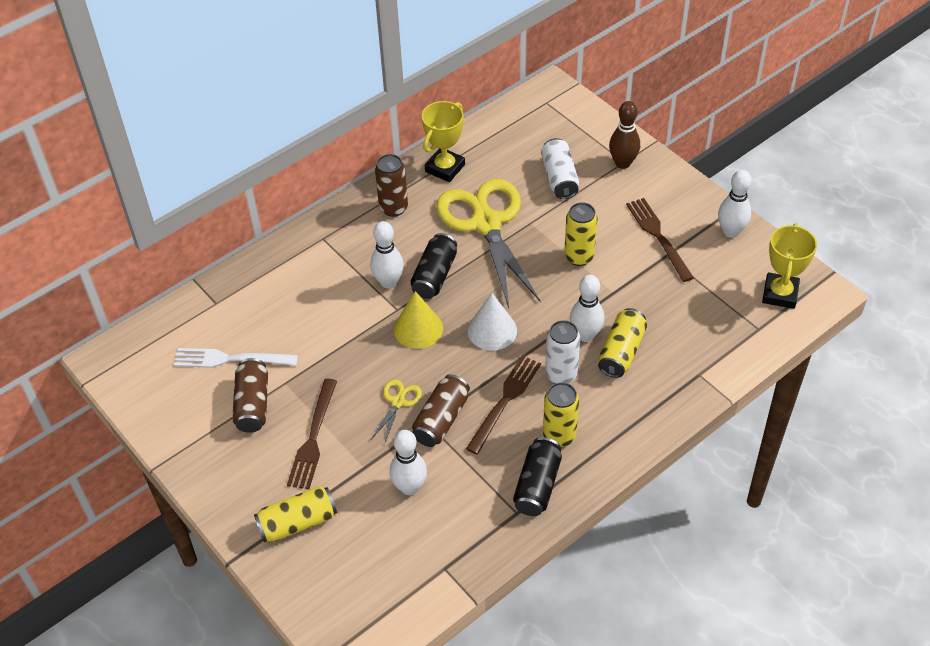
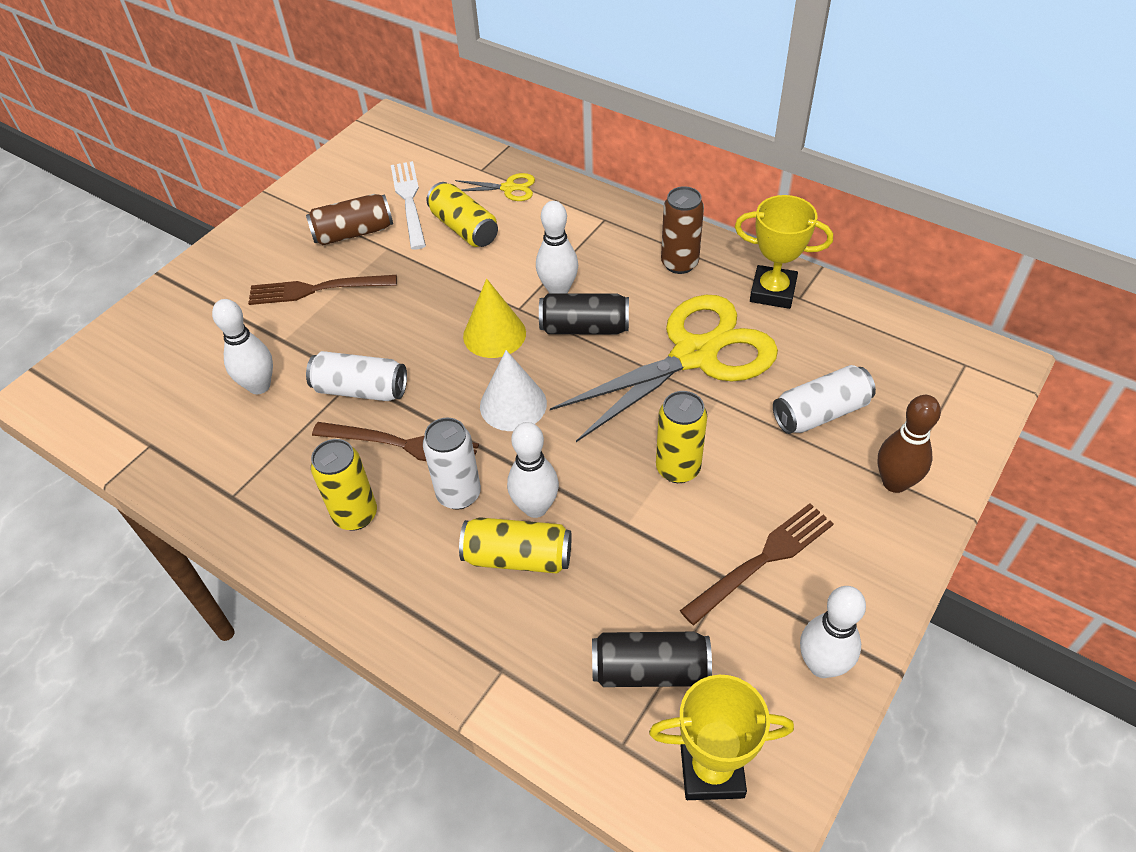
camera: 75 degrees right, 0 degrees up
(297, 522) = (206, 308): yellow can -> yellow can (464, 228)
(398, 402) = (379, 344): yellow scissors -> yellow scissors (508, 188)
(441, 419) = (361, 390): brown can -> white can
(537, 485) = (274, 508): black can -> black can (650, 670)

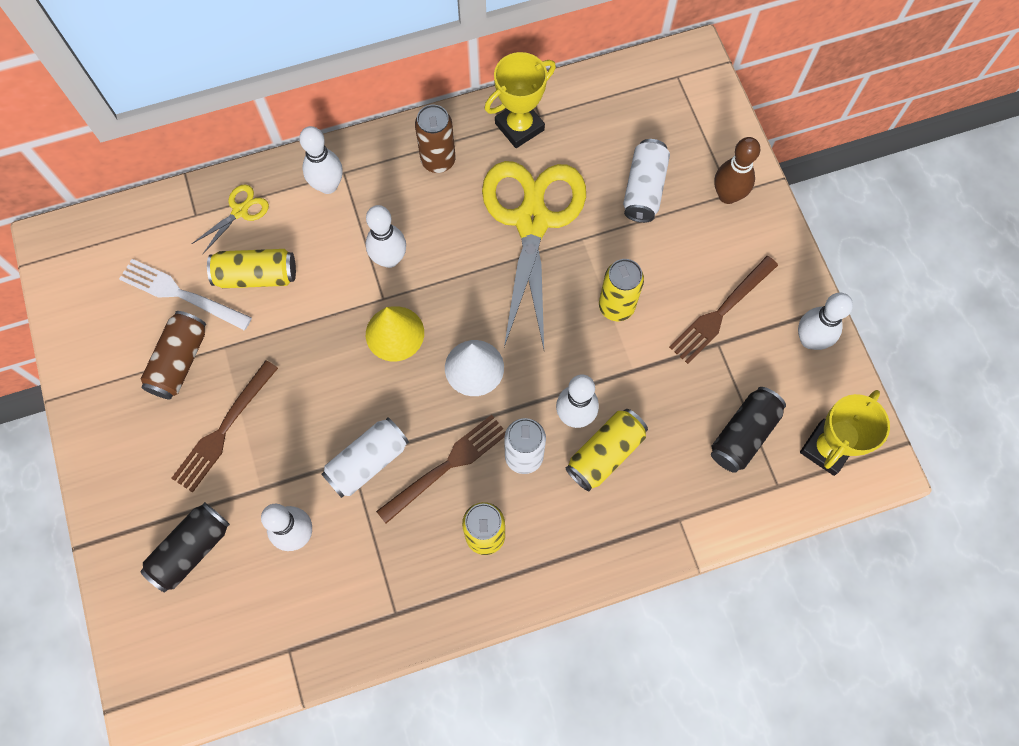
camera: 55 degrees left, 20 degrees up
(583, 218) = (328, 185): none -> white bowling pin
(584, 328) = (443, 269): black can -> black can (191, 550)
(763, 559) = (720, 313): brown fork -> brown fork turned 135 degrees counterclockwise

